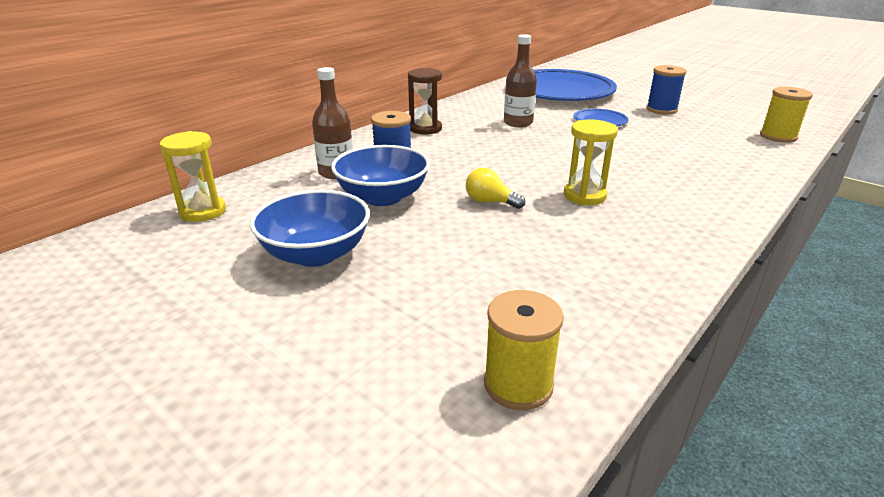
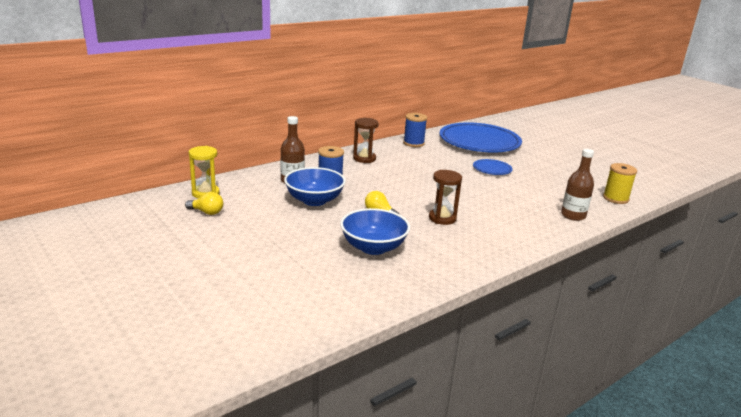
camera: 10 degrees right, 5 degrees down
(212, 243) = (207, 212): none -> yellow light bulb
(316, 254) = (262, 227): blue bowl -> blue bowl (373, 247)
(518, 123) = (431, 163): brown bottle -> brown bottle (573, 215)
(518, 385) = (339, 304): yellow spool -> none
(584, 196) = (442, 218): yellow hourglass -> brown hourglass
(661, 110) = (546, 167): blue spool -> blue spool (413, 143)

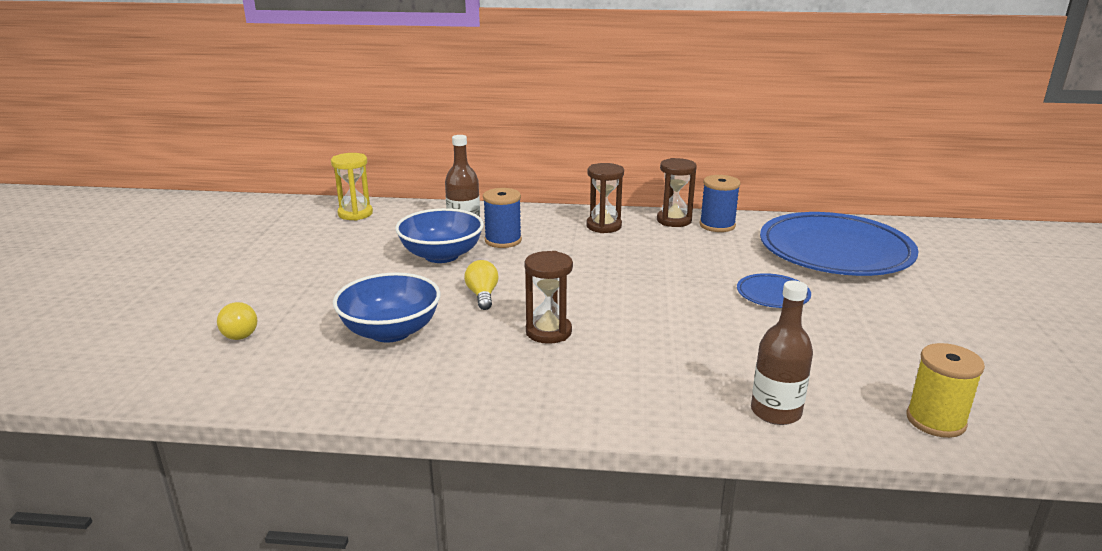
camera: 45 degrees right, 0 degrees up
(207, 212) = (318, 232): yellow light bulb -> yellow light bulb (238, 333)
(390, 146) = (674, 220): none -> brown hourglass

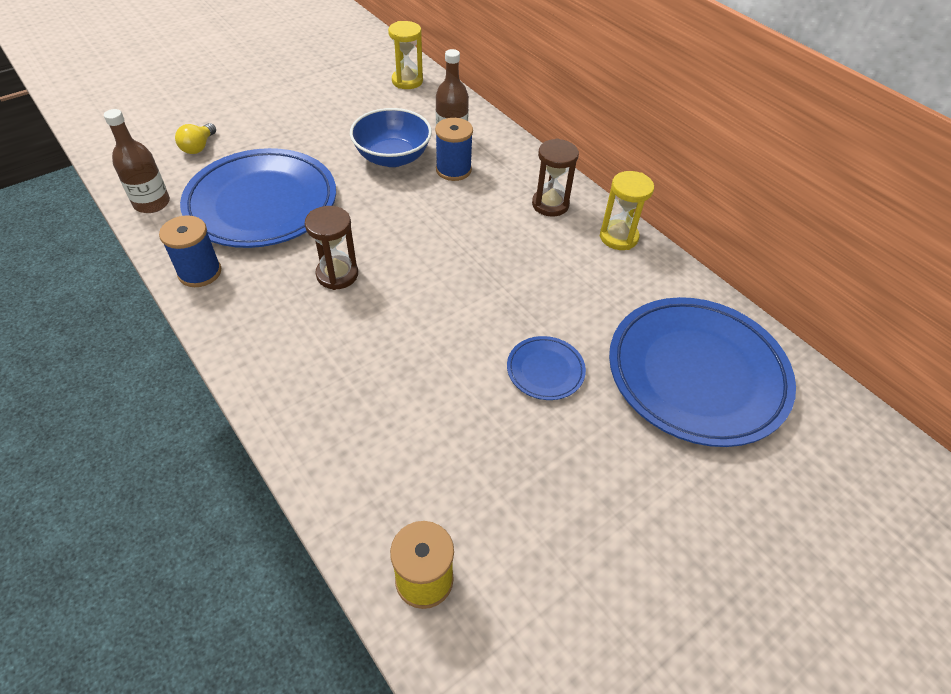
camera: 45 degrees right, 25 degrees up
(390, 331) = (262, 203): blue bowl -> blue plate
(482, 295) = (355, 212): yellow light bulb -> none
(674, 220) = (618, 237): brown hourglass -> yellow hourglass
(717, 225) = (645, 268): blue spool -> blue spool (200, 272)
(775, 412) = (341, 461): brown bottle -> brown bottle (152, 203)

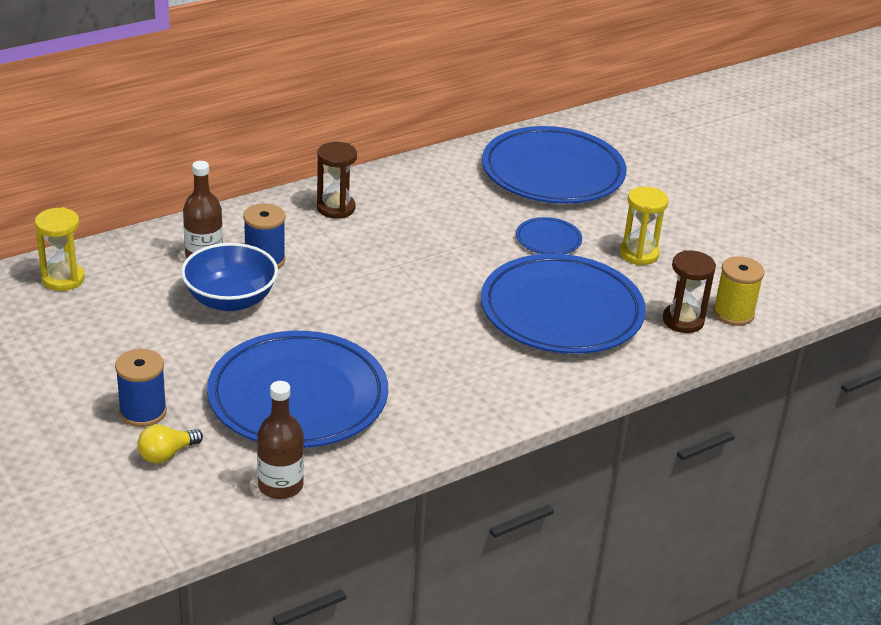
camera: 85 degrees left, 15 degrees down
(198, 147) = (166, 454): yellow light bulb -> yellow light bulb turned 120 degrees clockwise
(200, 272) = (410, 438): blue spool -> blue spool (143, 412)
(337, 274) = (423, 344): brown hourglass -> brown hourglass (683, 321)
(404, 383) = (561, 311): none -> blue plate
(618, 237) = (390, 179): yellow hourglass -> yellow hourglass (639, 254)

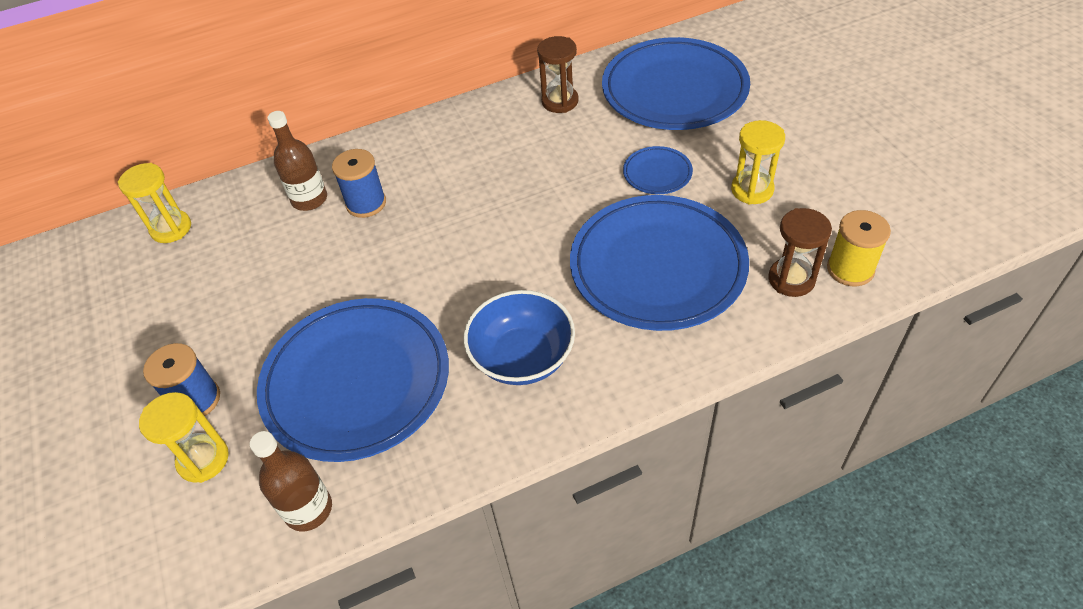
camera: 15 degrees right, 15 degrees up
(166, 454) = (203, 459): yellow light bulb -> yellow hourglass
(230, 300) = (320, 253): blue bowl -> blue bowl (522, 357)
(336, 208) = (449, 139): brown hourglass -> brown hourglass (560, 101)

